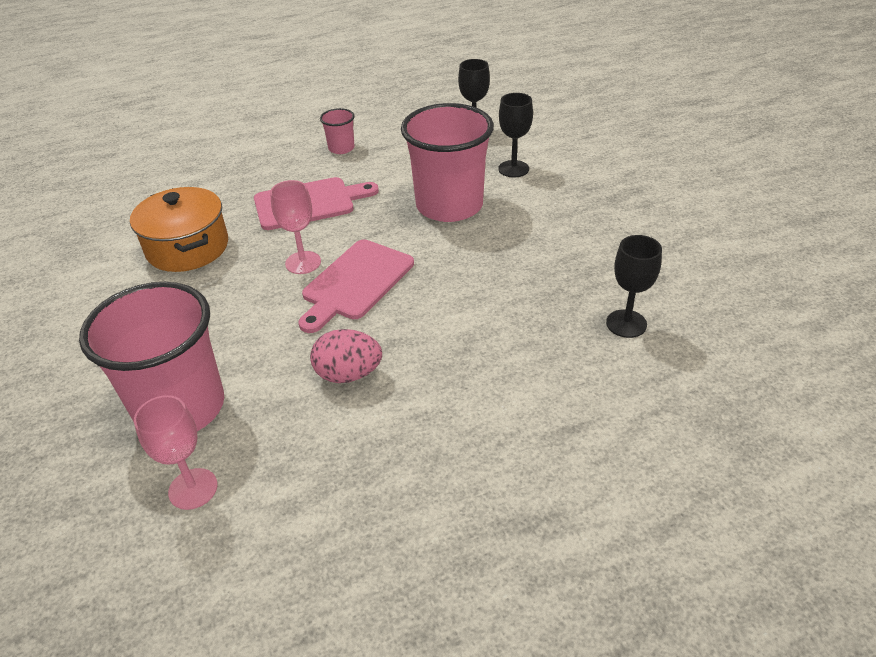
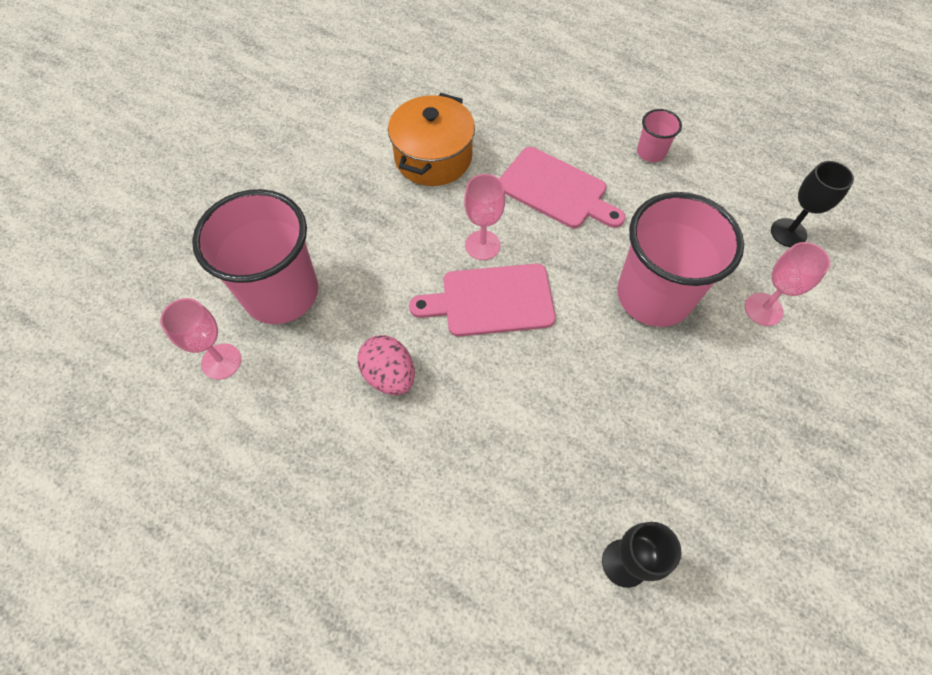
camera: 50 degrees right, 20 degrees up
(513, 169) = (763, 309): black goblet -> pink goblet

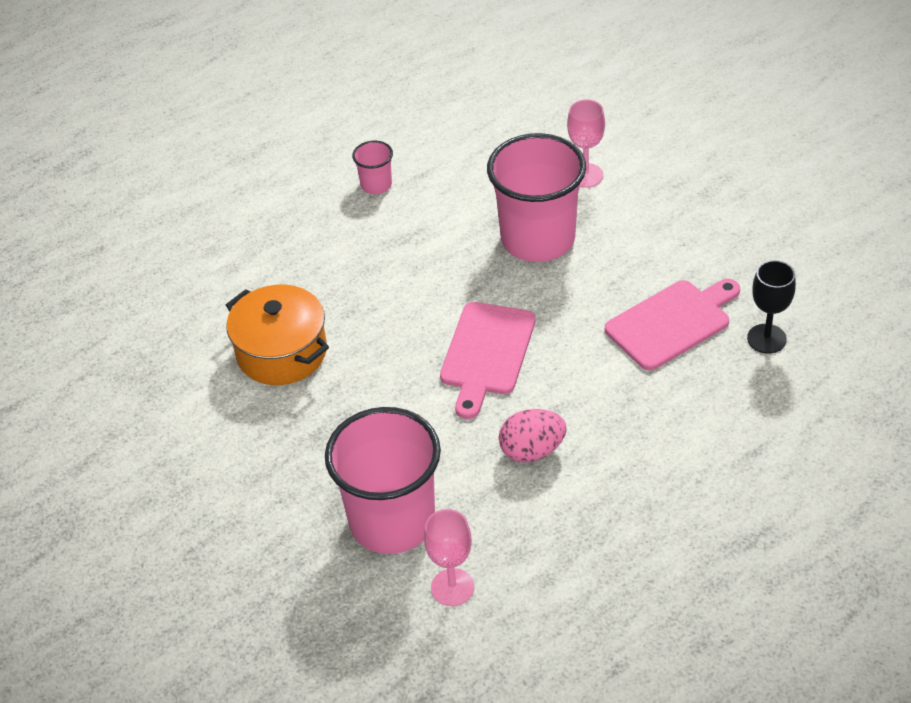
camera: 65 degrees left, 15 degrees down
(482, 245) = (419, 342): pink goblet -> none
(556, 190) = (382, 268): pink cutting board -> pink cutting board (672, 323)
(788, 233) = (518, 130): black goblet -> none

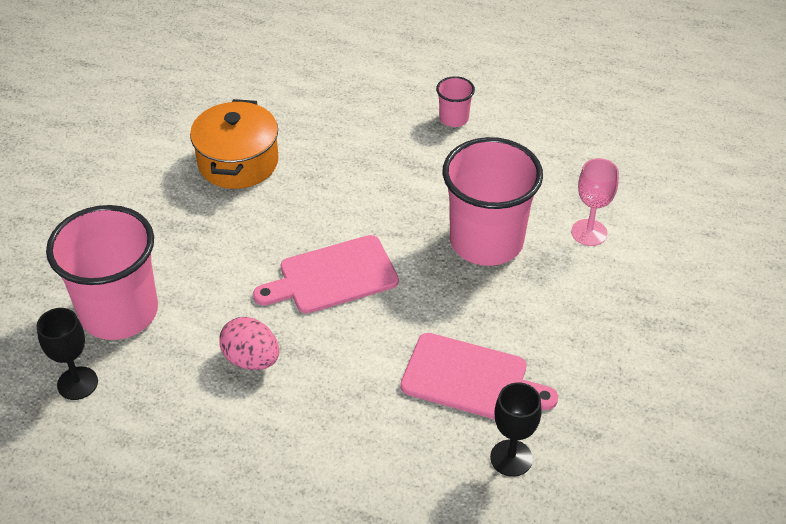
camera: 50 degrees right, 0 degrees up
(452, 587) = (77, 383): pink goblet -> black goblet

